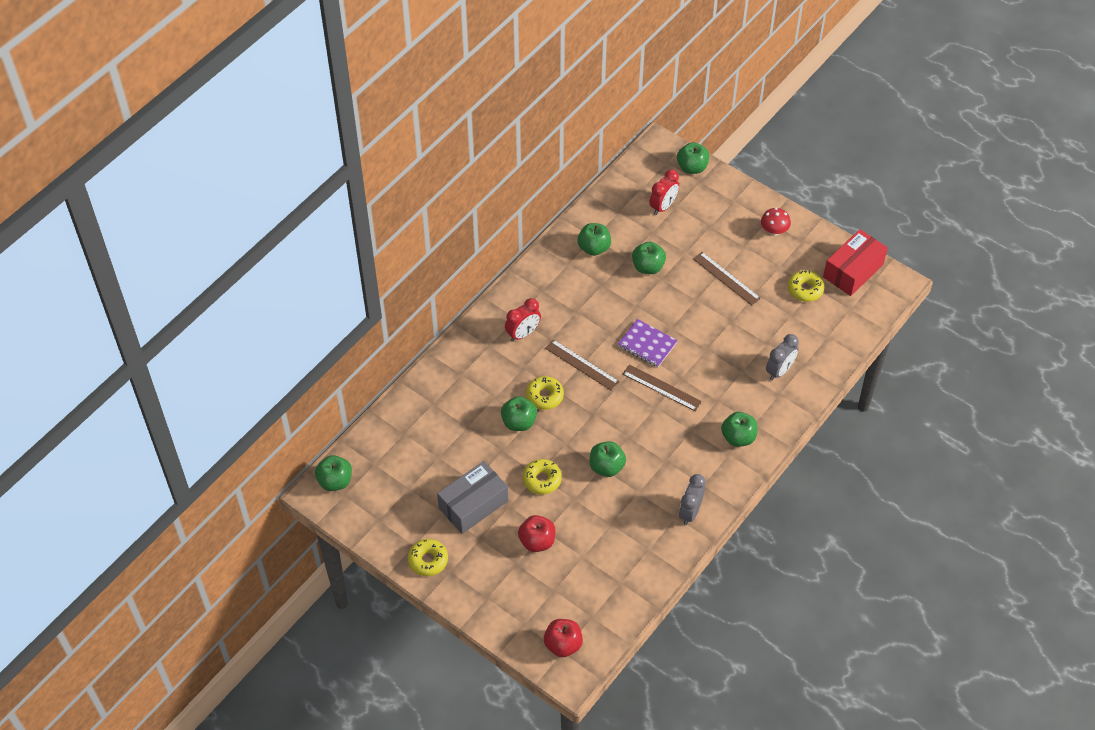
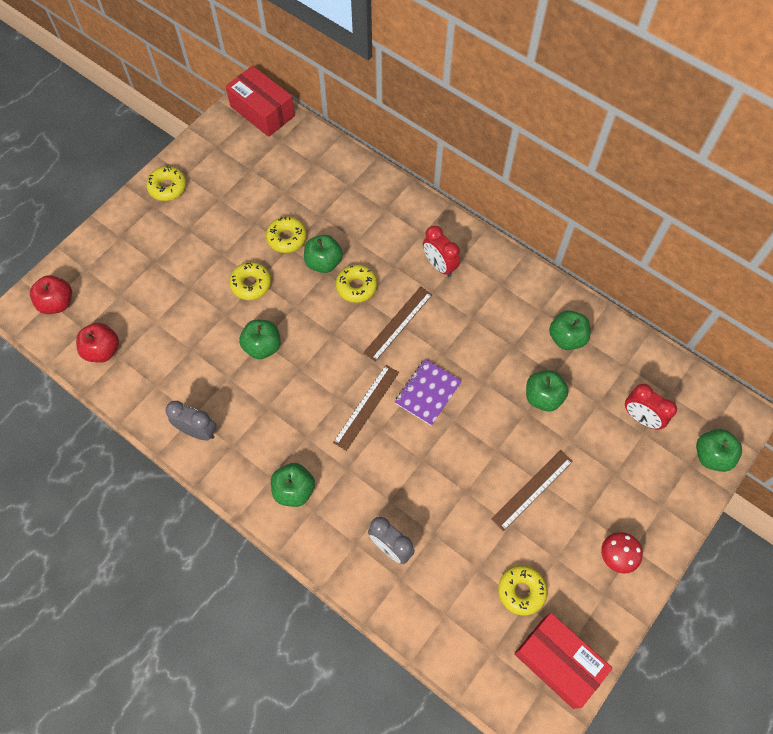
camera: 90 degrees right, 10 degrees up
(335, 481) = (262, 111): green apple -> red box
(473, 504) = (226, 223): grey box -> none
(491, 453) = (287, 238): none -> yellow donut
(537, 541) = (178, 280): red apple -> red apple (102, 350)

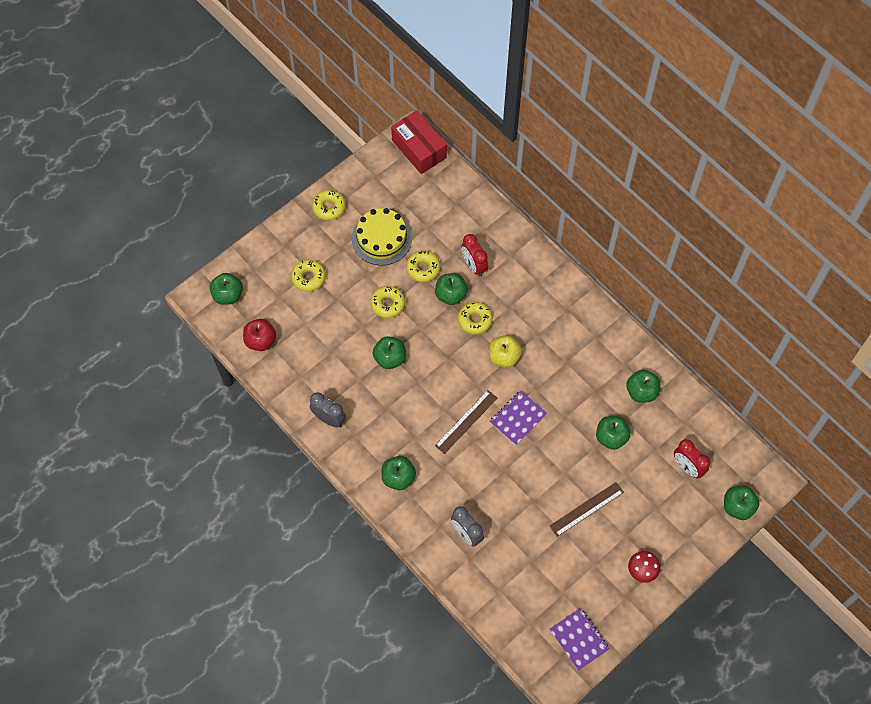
camera: 10 degrees right, 0 degrees up
(57, 303) = (228, 295): red apple -> green apple
(233, 212) = (381, 238): none -> yellow cake
(398, 323) = (504, 357): brown ruler -> yellow apple
(439, 265) = (547, 313): red clock -> red clock (474, 265)
(521, 591) = (562, 583): yellow donut -> yellow donut (308, 278)
(558, 662) = (579, 639): red box -> purple notebook

